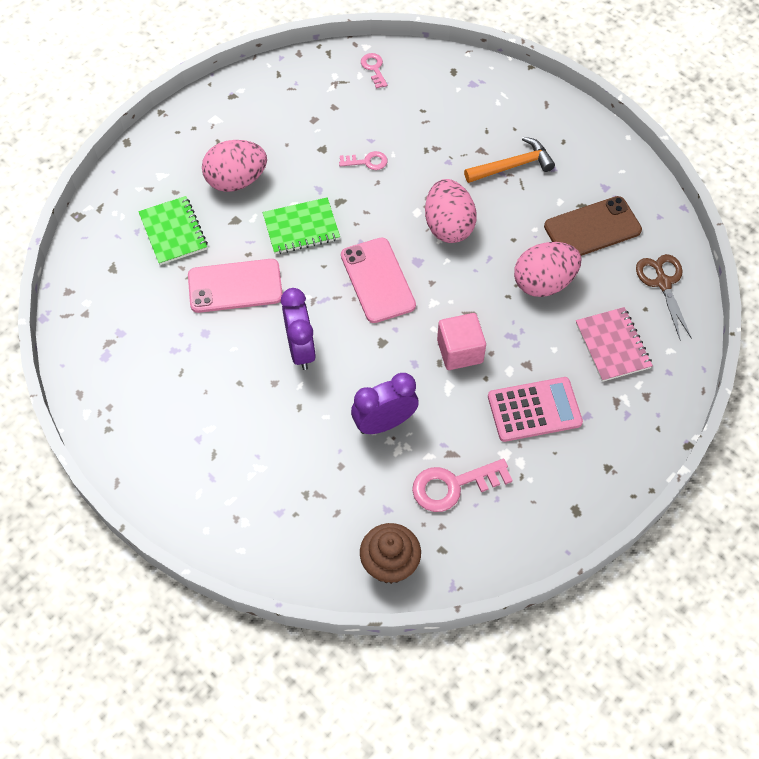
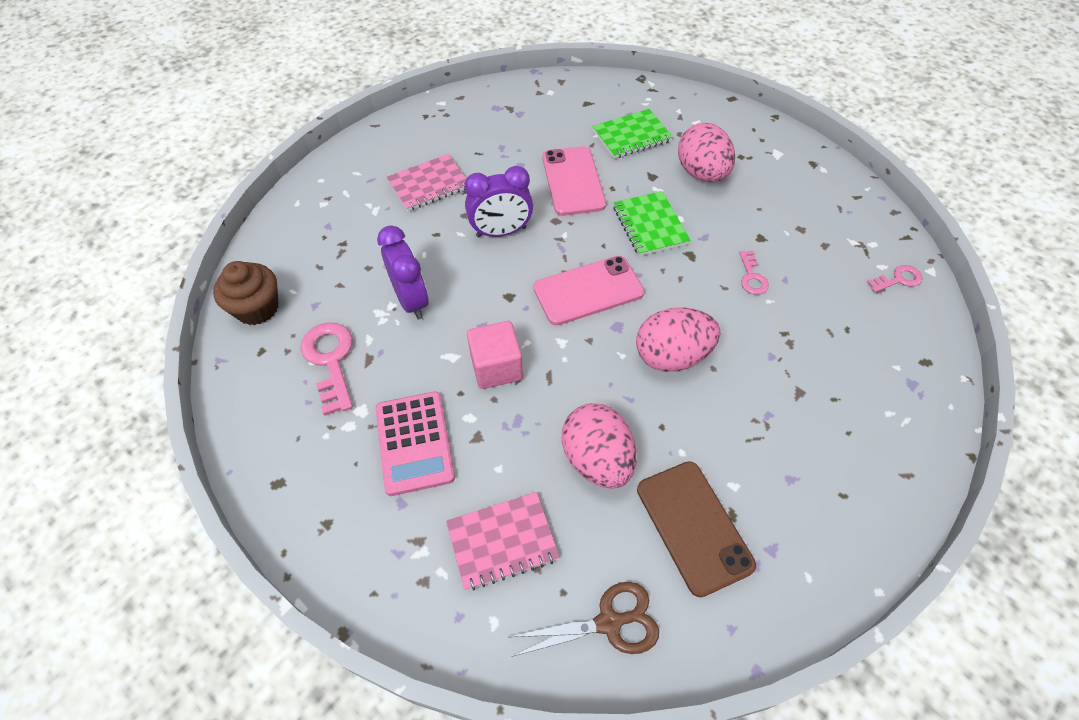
camera: 90 degrees right, 5 degrees down
(226, 418) = (429, 185): none -> pink notebook
(512, 166) = (782, 428): orange hammer -> none

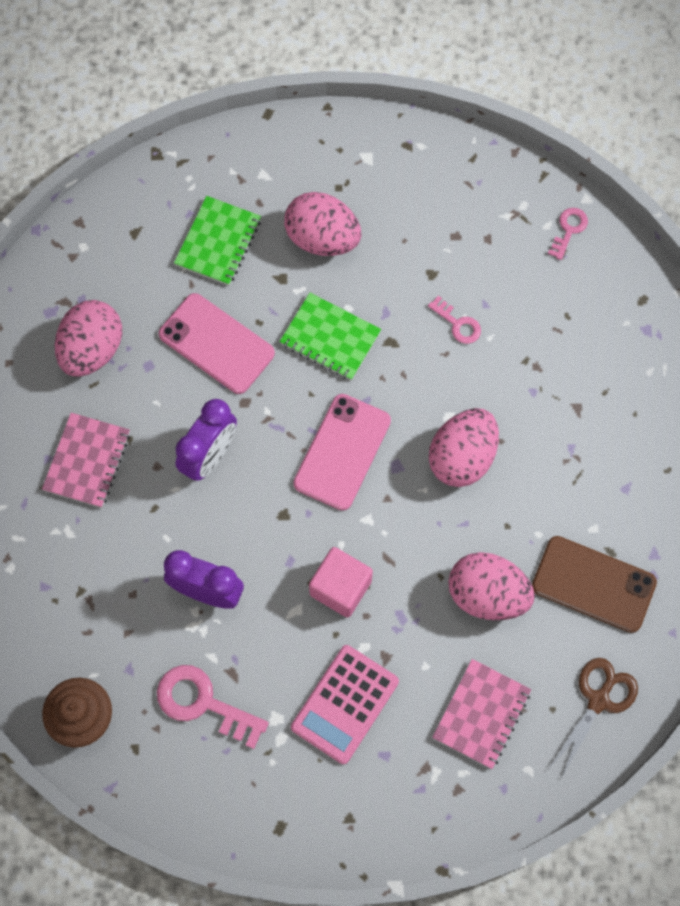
camera: 45 degrees left, 15 degrees up
(414, 443) = (345, 704): pink calculator -> pink calculator turned 90 degrees clockwise
(497, 137) = (92, 350): none -> pink egg

